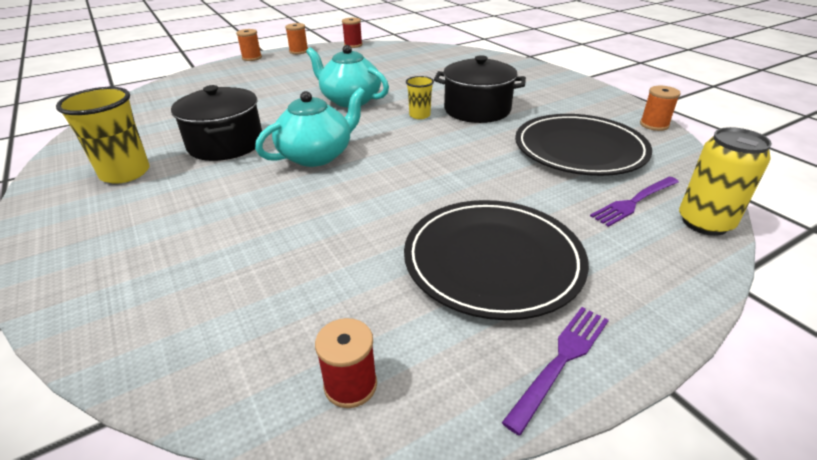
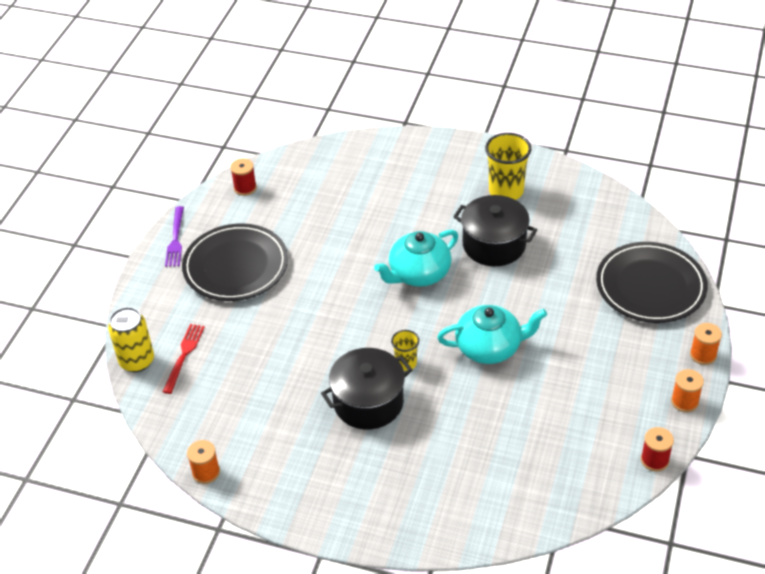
camera: 140 degrees right, 10 degrees up
(317, 155) = (418, 274): turquoise teapot -> turquoise teapot turned 45 degrees clockwise
(579, 149) = (247, 394): black plate -> black plate (650, 286)
(633, 202) = (184, 355): purple fork -> red fork

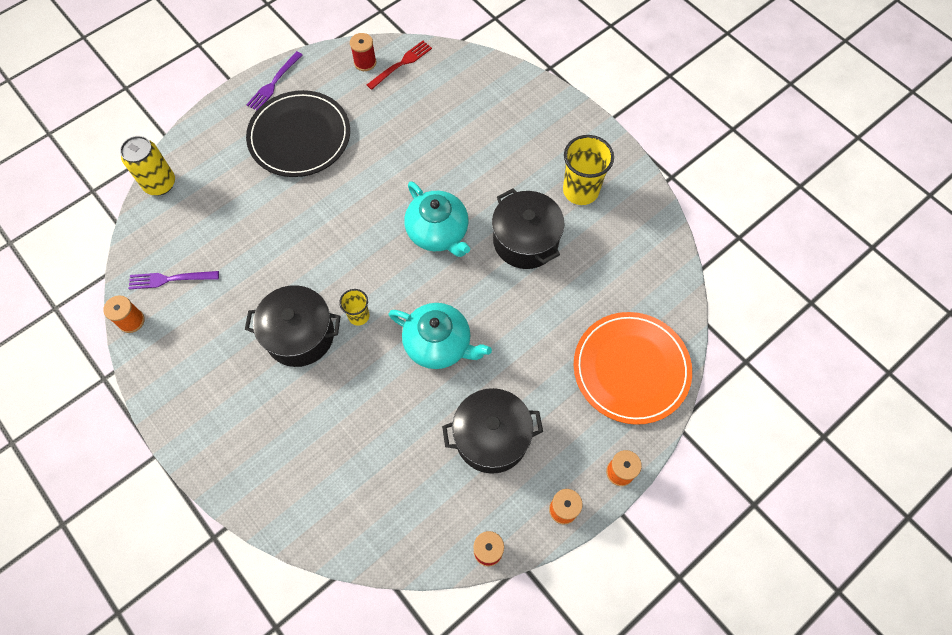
camera: 30 degrees right, 20 degrees up
(184, 355) = (197, 199): red fork -> red fork (402, 63)
(213, 424) = (169, 279): none -> purple fork
(418, 274) = (438, 232): turquoise teapot -> turquoise teapot turned 120 degrees counterclockwise
(588, 386) = (491, 437): none -> black pot
(650, 286) = (631, 369): black plate -> orange plate

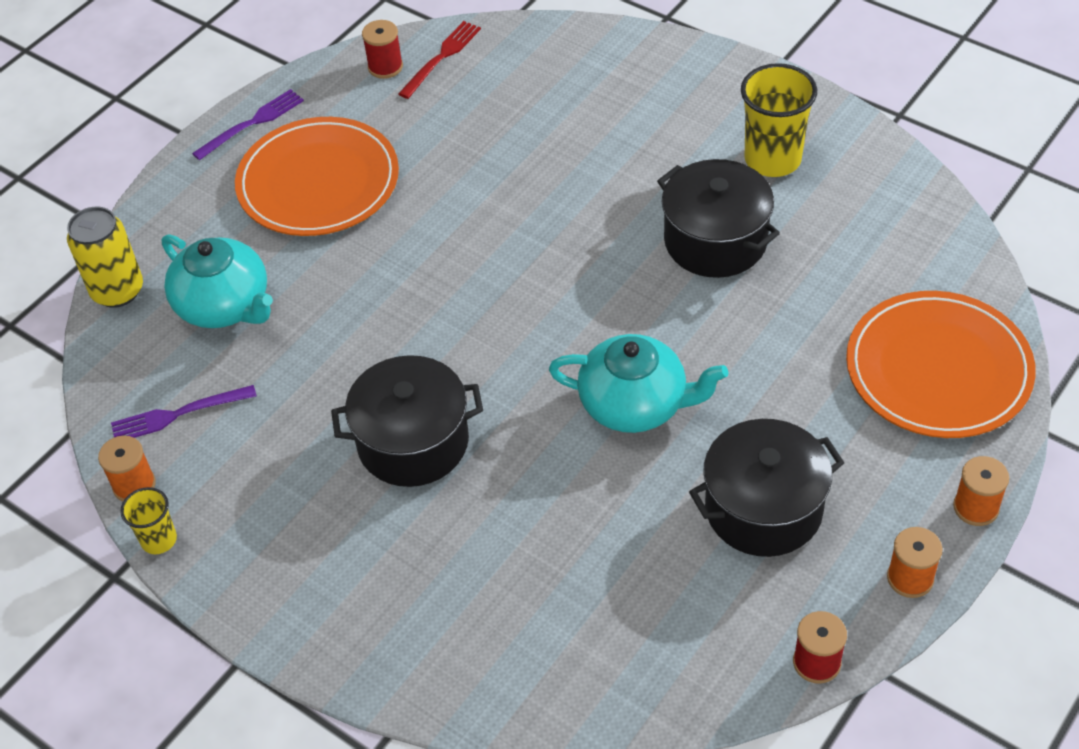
camera: 10 degrees left, 15 degrees down
(273, 83) = (253, 123): purple fork -> purple fork turned 150 degrees counterclockwise
(299, 136) = (318, 182): black plate -> orange plate
(358, 316) = (496, 395): yellow cup -> yellow cup (159, 540)
(438, 232) = (579, 259): turquoise teapot -> turquoise teapot (225, 305)

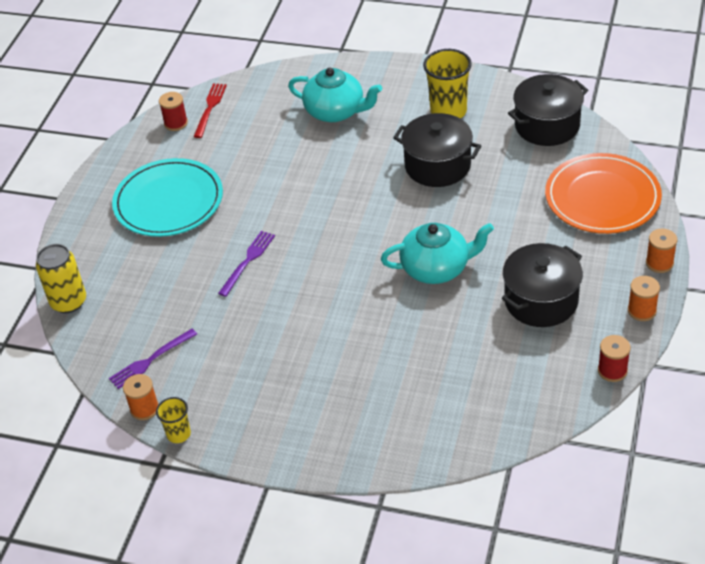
camera: 20 degrees left, 5 degrees down
(225, 305) = (146, 289): turquoise teapot -> turquoise teapot (336, 111)
(253, 123) = (105, 179): purple fork -> purple fork (248, 260)
(318, 182) = (168, 201): orange plate -> turquoise plate
(413, 442) = (311, 330): black pot -> black pot (547, 125)

